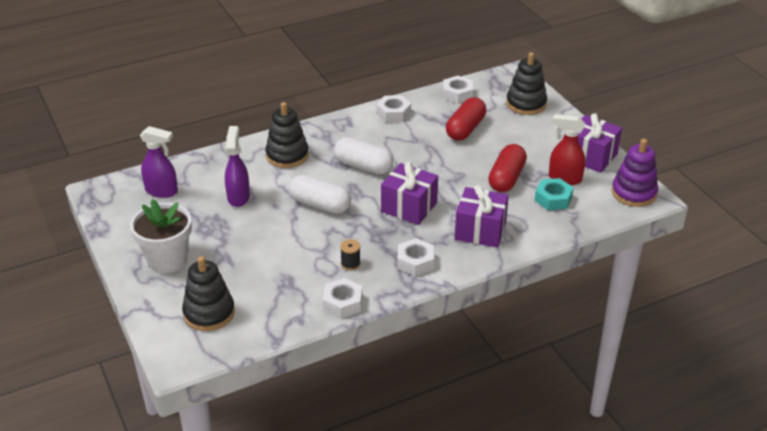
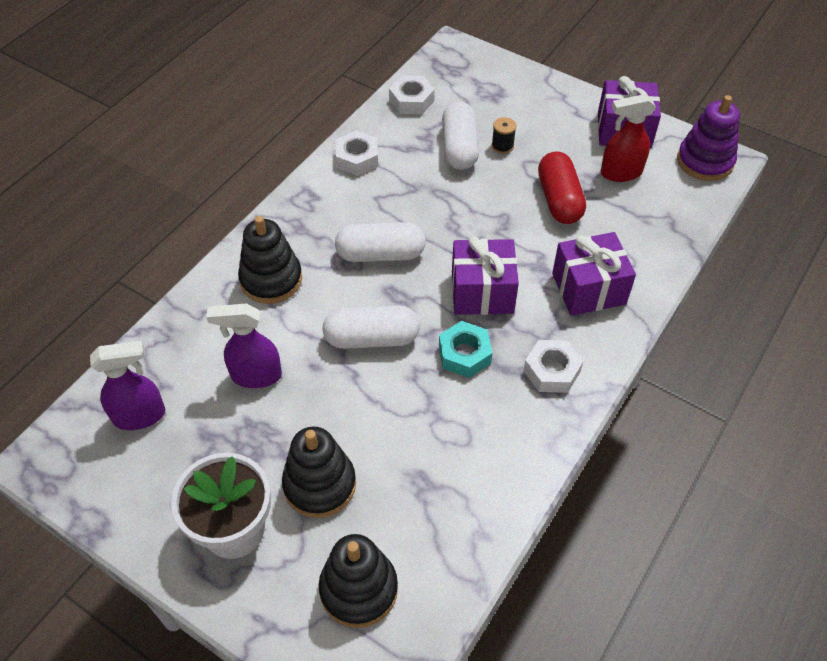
camera: 30 degrees left, 15 degrees up
(238, 197) = (255, 375): purple spray bottle -> purple spray bottle turned 60 degrees counterclockwise
(342, 303) = (515, 479): white nut -> none
(350, 264) = (478, 413): black spool -> black spool (502, 146)
(465, 129) = (459, 148): red capsule -> white capsule
(526, 104) = (499, 84): black stacking toy -> black stacking toy (319, 485)
(553, 199) = (630, 206): turquoise nut -> turquoise nut (464, 354)

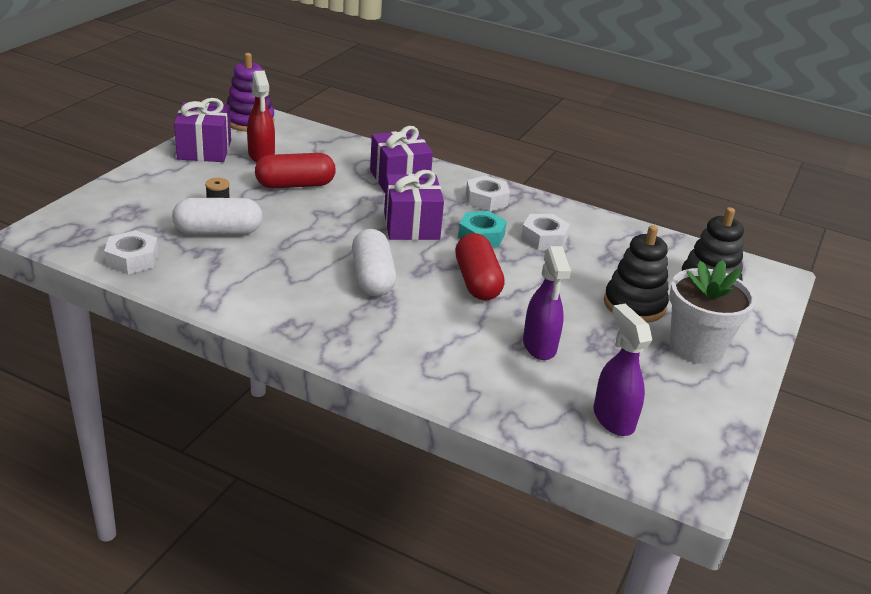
camera: 100 degrees left, 20 degrees down
(271, 279) = (416, 344): black stacking toy -> none
(357, 159) = (229, 294): white nut -> white nut (544, 238)
(371, 338) = (477, 281): white capsule -> red capsule

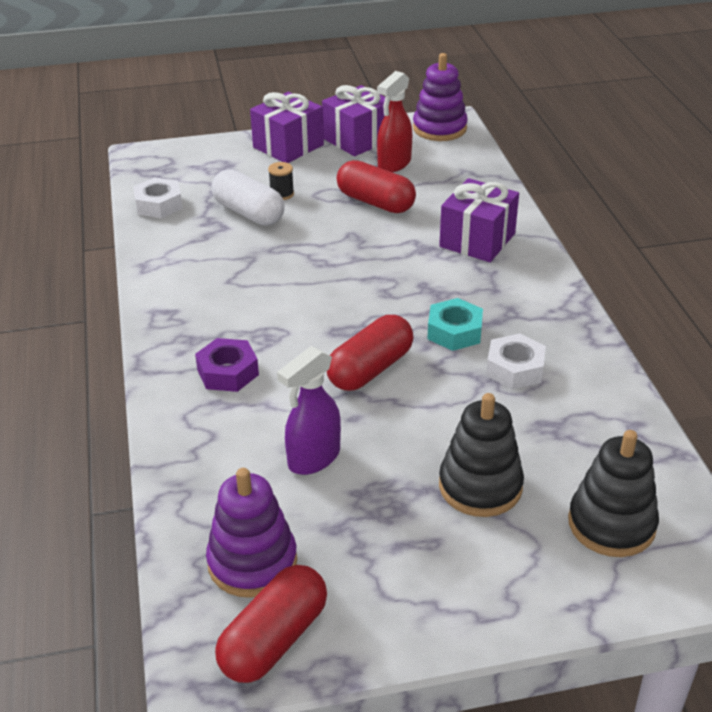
camera: 55 degrees right, 5 degrees up
(372, 277) = (291, 313): white capsule -> none
(402, 334) = (227, 372): none -> purple nut
(411, 226) = (407, 288): purple gift -> purple gift (288, 146)
(486, 199) = (528, 301): white nut -> none
(613, 419) = (252, 562): purple spray bottle -> purple stacking toy
(691, 444) = (274, 640): none -> red capsule
(696, 347) = (462, 569): white flower pot -> none

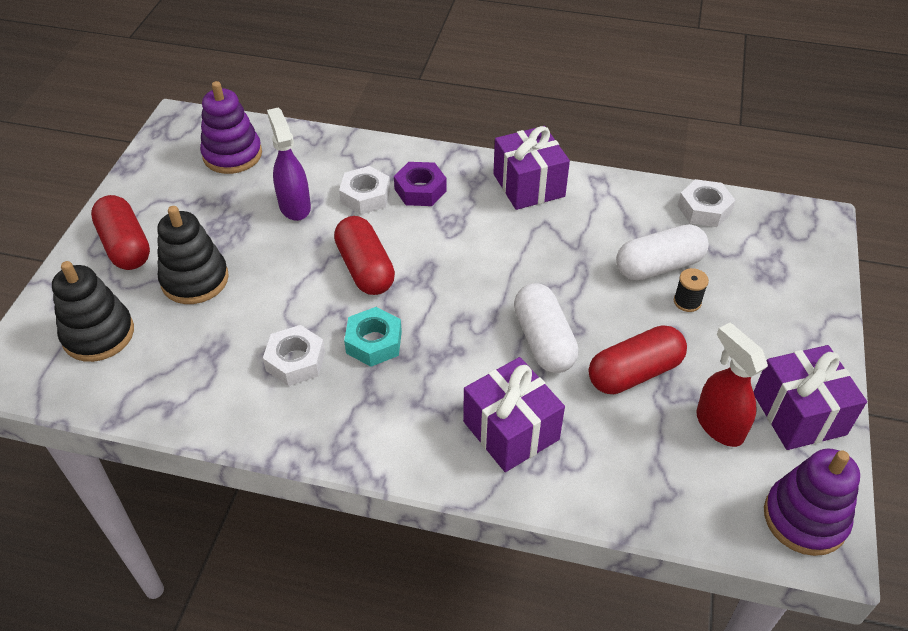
camera: 115 degrees right, 10 degrees up
(262, 408) = (365, 196): none -> white nut
(274, 640) = (172, 148): red capsule -> red capsule (125, 246)
(288, 146) = (800, 341): purple gift -> purple gift (528, 185)
(377, 247) = (543, 341): none -> white capsule

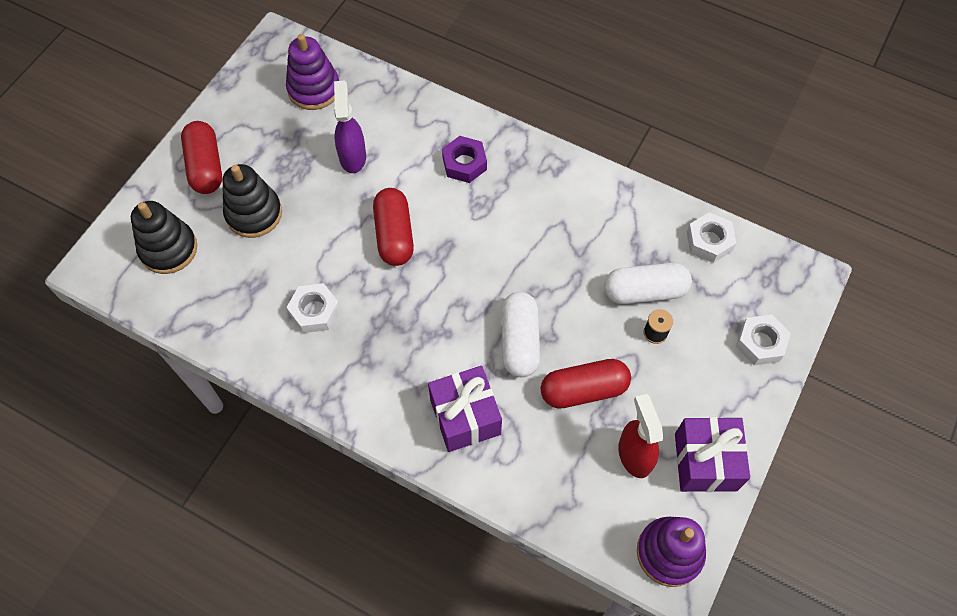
camera: 15 degrees right, 15 degrees up
(365, 196) = (415, 160): white nut -> white nut (760, 343)
(374, 342) = (381, 309): turquoise nut -> none
(528, 185) = (561, 179): purple gift -> none

